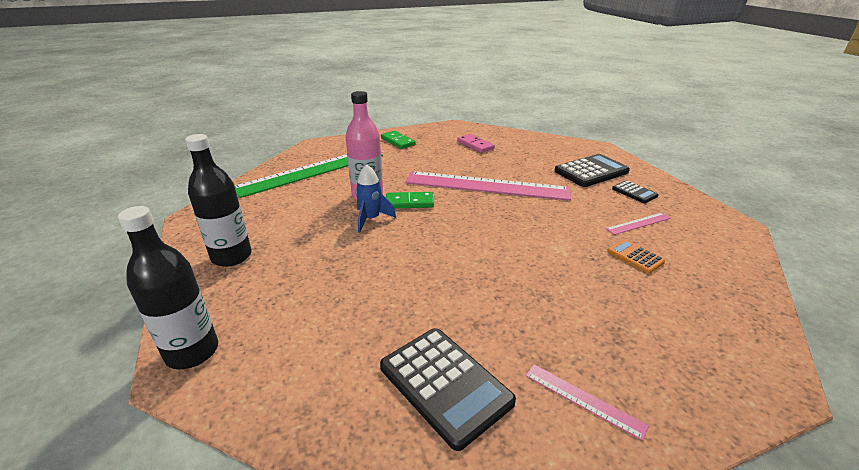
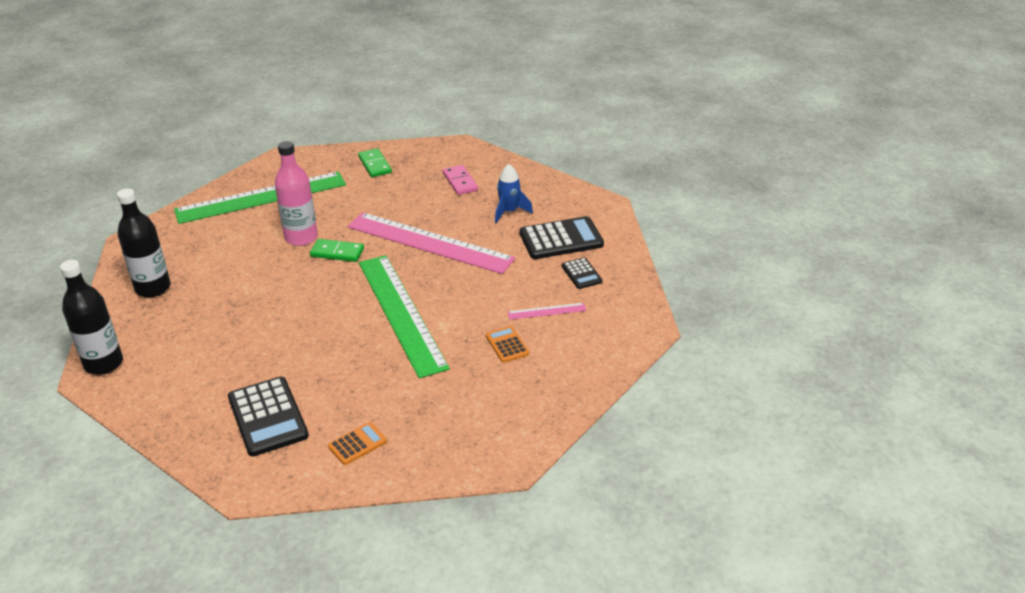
camera: 15 degrees right, 5 degrees up
(371, 219) = (290, 267): blue rocket -> blue rocket (509, 212)
(509, 243) = (401, 313): none -> green ruler
(583, 399) = (357, 444): pink ruler -> orange calculator

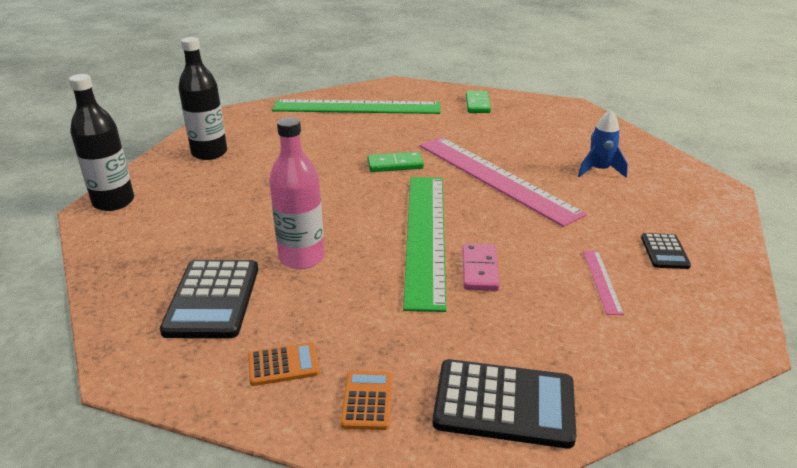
camera: 25 degrees right, 5 degrees down
(301, 237) = (370, 145): pink bottle -> pink bottle (302, 258)
(337, 252) = (395, 164): green domino -> green domino turned 45 degrees counterclockwise
(460, 182) = (557, 134): pink domino -> pink domino (480, 269)
(507, 345) = (532, 305): orange calculator -> orange calculator (367, 400)
(546, 311) = (602, 281): pink ruler -> pink ruler turned 75 degrees clockwise
(561, 239) = (651, 210): black calculator -> black calculator (504, 404)

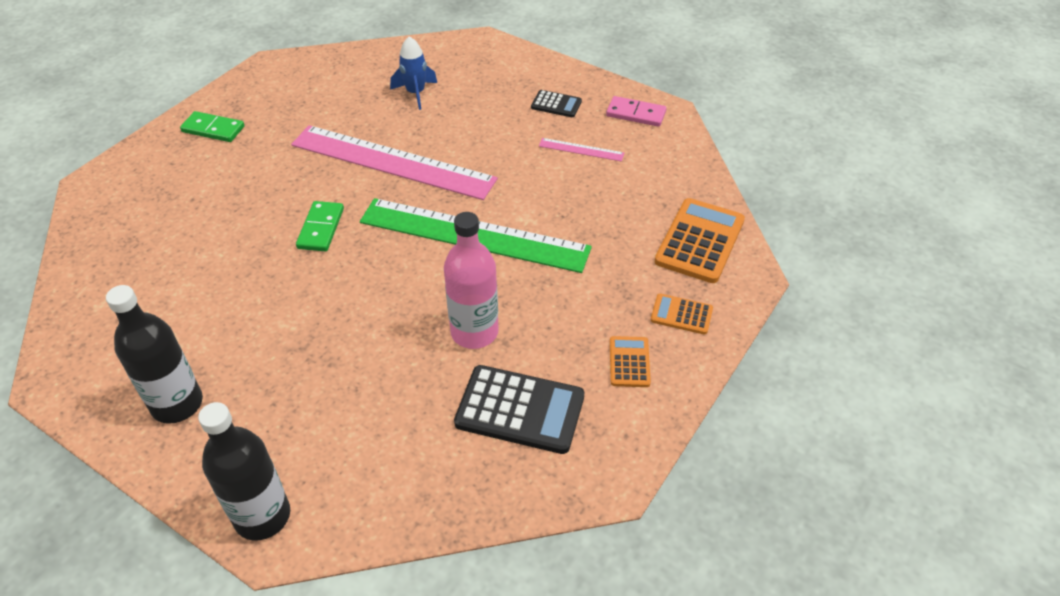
camera: 75 degrees left, 15 degrees up
(357, 107) = (140, 234): green ruler -> none
(480, 269) = (541, 212): pink domino -> pink domino (636, 114)
(495, 178) = (392, 162): pink ruler -> pink ruler turned 45 degrees clockwise
(504, 404) = (700, 241): black calculator -> orange calculator

